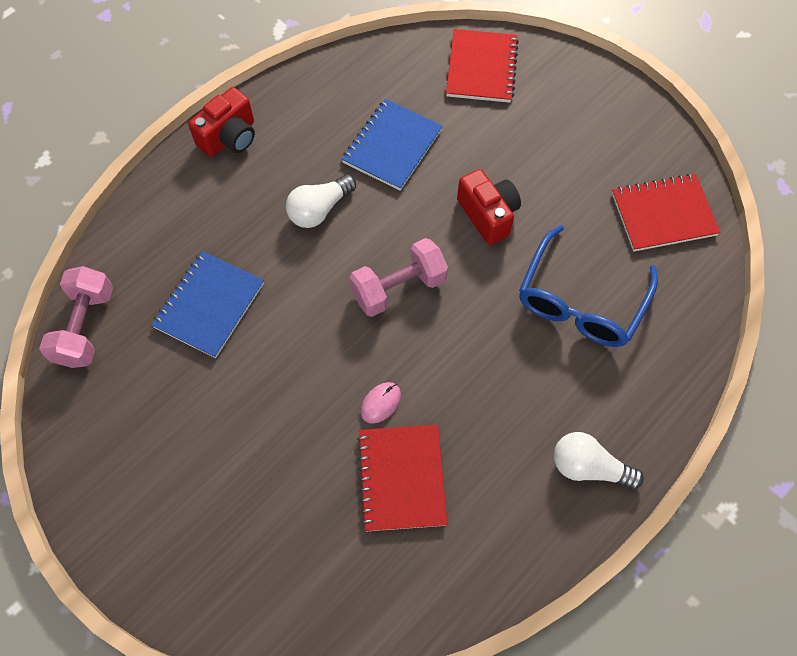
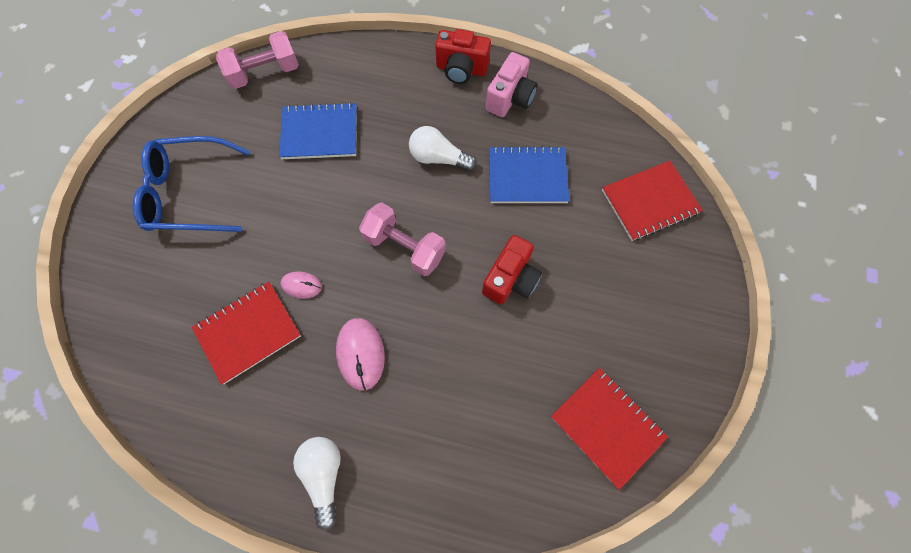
camera: 60 degrees right, 5 degrees up
(296, 114) = (510, 98): none -> pink camera
(487, 380) = (360, 354): none -> pink mouse
(580, 301) = (475, 394): blue glasses -> blue glasses (190, 193)

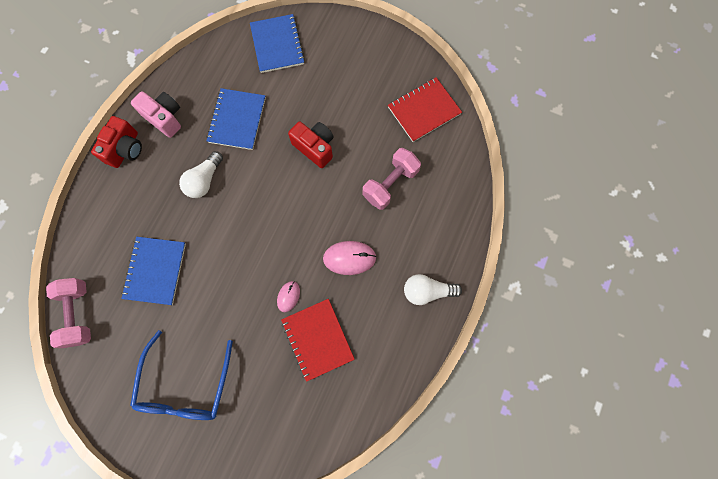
camera: 80 degrees left, 5 degrees up
(405, 247) = (274, 216): pink dumbbell -> pink dumbbell (390, 184)
(649, 202) = (277, 45): red notebook -> blue notebook

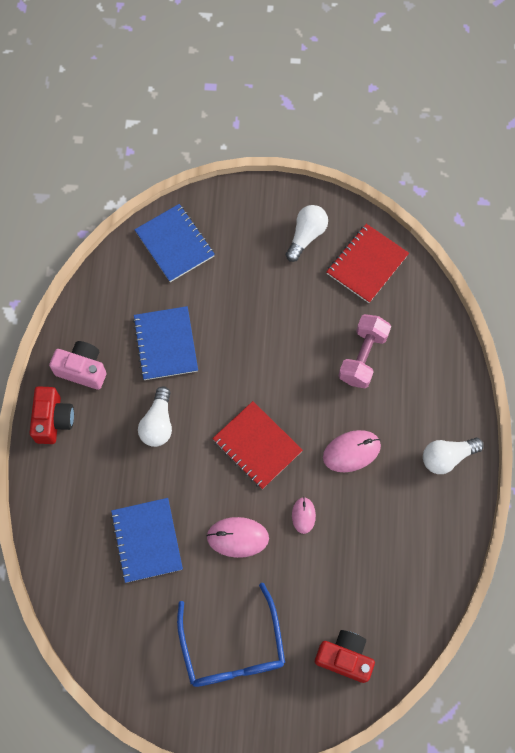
camera: 20 degrees left, 5 degrees down
(78, 314) = (82, 617): pink dumbbell -> none
(228, 295) = (237, 537): none -> pink mouse
(315, 147) = (265, 345): red camera -> red camera (344, 657)
(317, 339) = (353, 549): red notebook -> red notebook (257, 446)
(384, 72) = (306, 236): none -> white light bulb

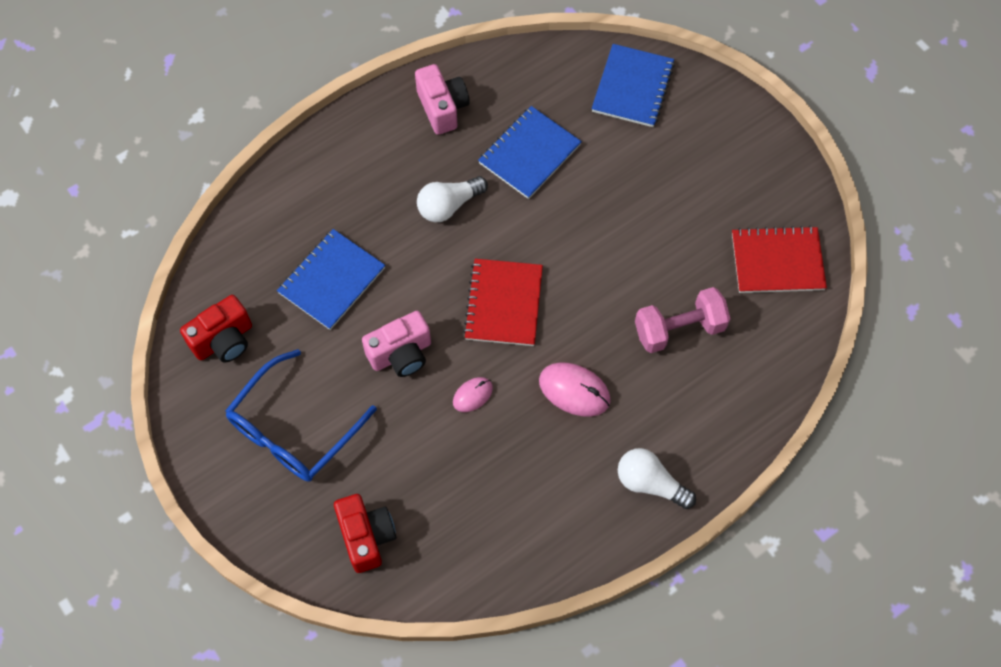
camera: 50 degrees right, 5 degrees down
(53, 420) = (375, 122): red camera -> red camera (224, 340)
(237, 537) = (401, 354): pink mouse -> pink camera
(306, 236) = (752, 188): white light bulb -> none

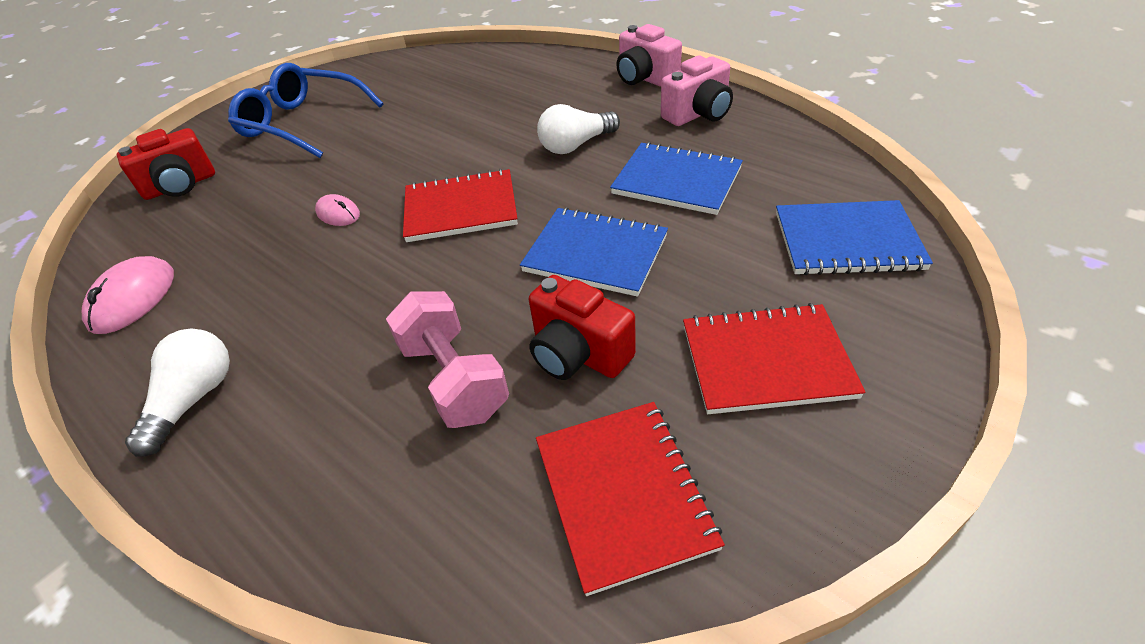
camera: 80 degrees right, 20 degrees down
(224, 340) = (391, 74): red camera -> red camera (578, 353)
(332, 280) = (462, 105): blue notebook -> blue notebook (595, 254)
(401, 354) = (386, 158): pink camera -> pink camera (645, 78)
(448, 206) = (576, 145): white light bulb -> white light bulb turned 75 degrees counterclockwise
(574, 390) = (345, 291): pink mouse -> pink mouse (133, 298)
(714, 169) = (766, 361): none -> red notebook

